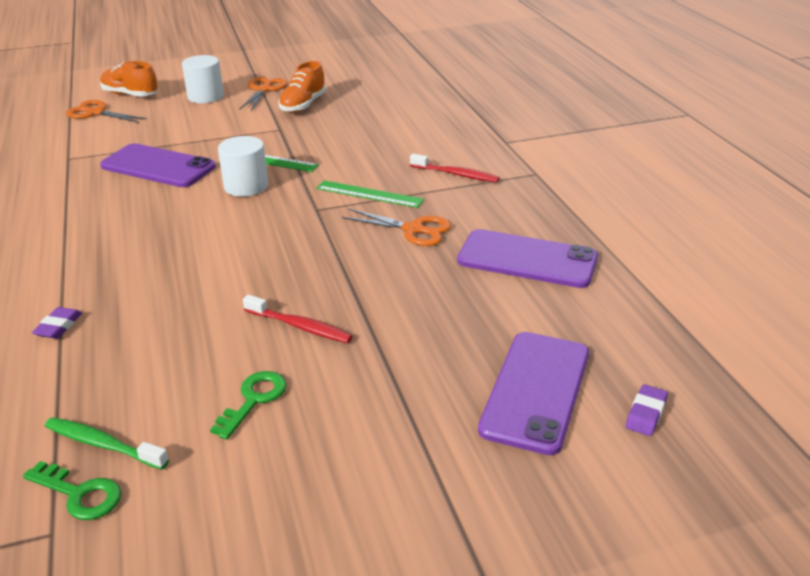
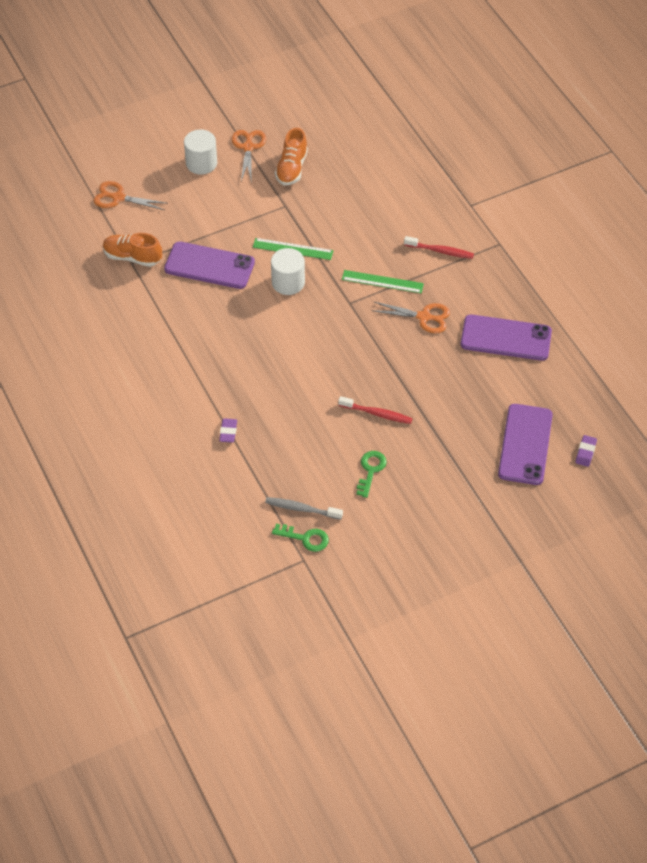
camera: 10 degrees left, 20 degrees up
(103, 444) = (301, 509): green toothbrush -> grey toothbrush
(130, 95) = (133, 167): orange shoe -> orange shoe (132, 257)

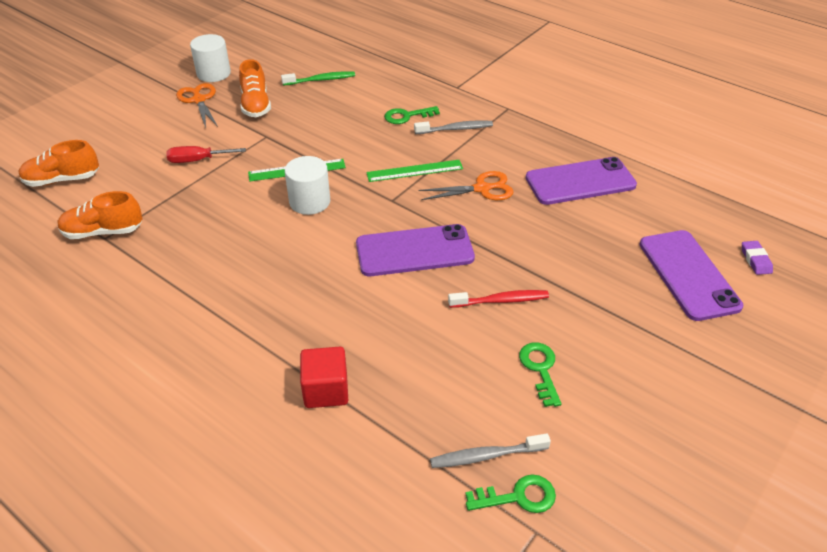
camera: 25 degrees left, 10 degrees down
(118, 198) = (62, 180): orange scissors -> orange shoe
(201, 163) = (152, 125): white cylinder -> white cylinder (213, 73)
(209, 266) = (206, 212): purple phone -> purple phone (414, 251)
(222, 213) = (197, 160): none -> red screwdriver
(228, 432) = (326, 390): purple eraser -> red cube
(359, 157) = (321, 80): none -> green toothbrush
(408, 223) = (407, 116): none -> green key
(440, 251) = (455, 129): red toothbrush -> grey toothbrush

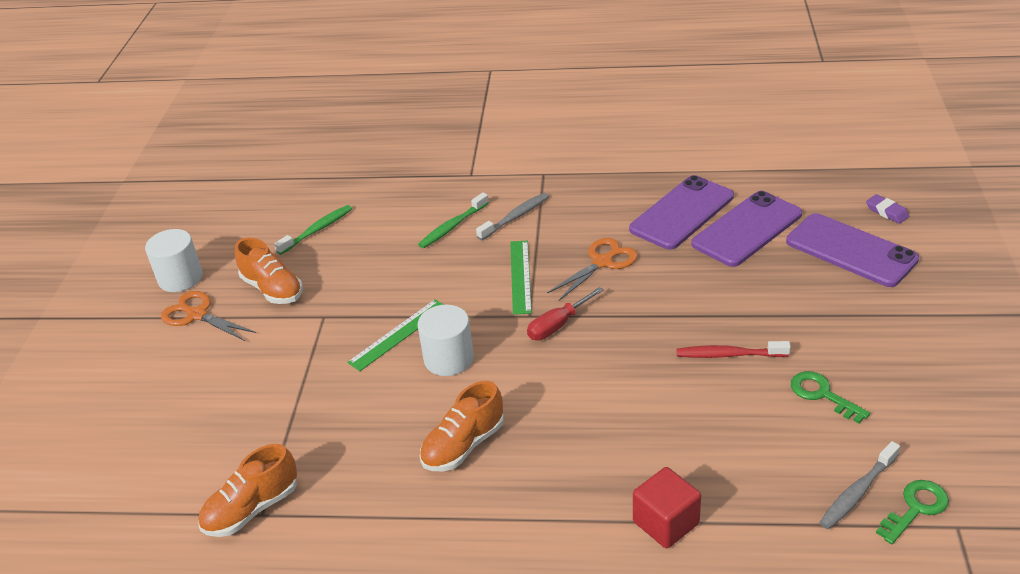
camera: 30 degrees left, 5 degrees down
(62, 180) = (129, 482): orange shoe -> orange shoe (463, 445)
(197, 160) = (274, 379): red screwdriver -> red screwdriver (557, 325)
(407, 116) = (452, 226): green key -> green toothbrush
(414, 171) = (520, 276): green ruler -> green ruler turned 45 degrees counterclockwise
(414, 251) = (604, 352): purple phone -> purple phone (746, 229)
(501, 300) = (728, 355): red toothbrush -> red toothbrush turned 135 degrees counterclockwise

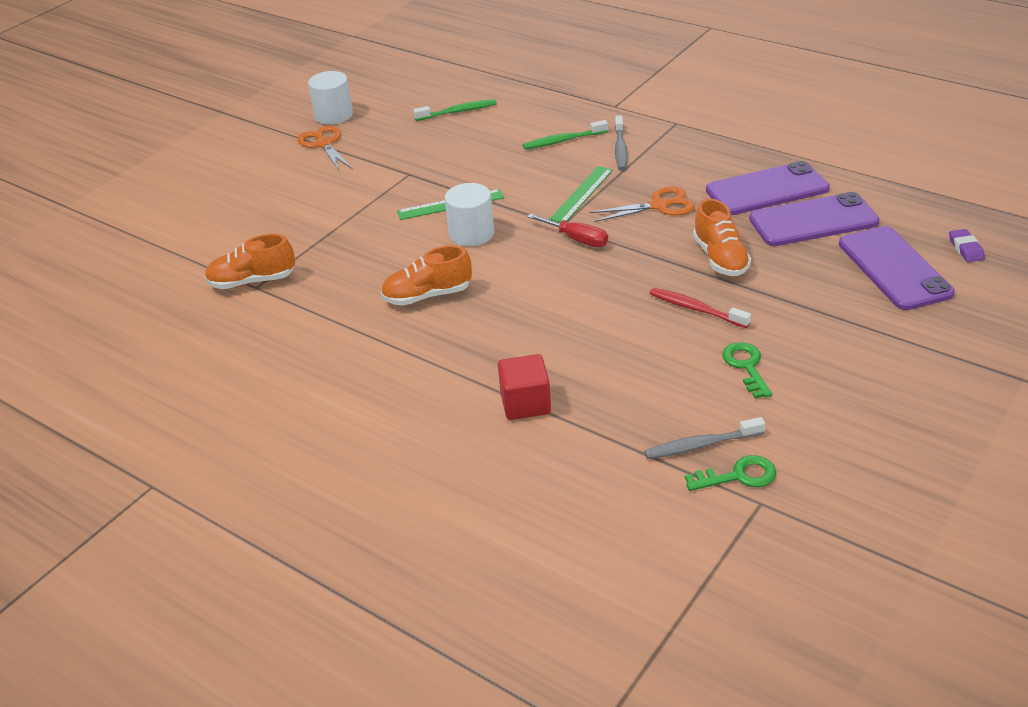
camera: 30 degrees right, 0 degrees up
(272, 289) = (389, 143): orange shoe -> orange shoe (720, 258)
(515, 217) = (620, 149): grey toothbrush -> grey toothbrush turned 105 degrees clockwise
(557, 325) = (577, 239): red screwdriver -> red screwdriver turned 135 degrees counterclockwise

